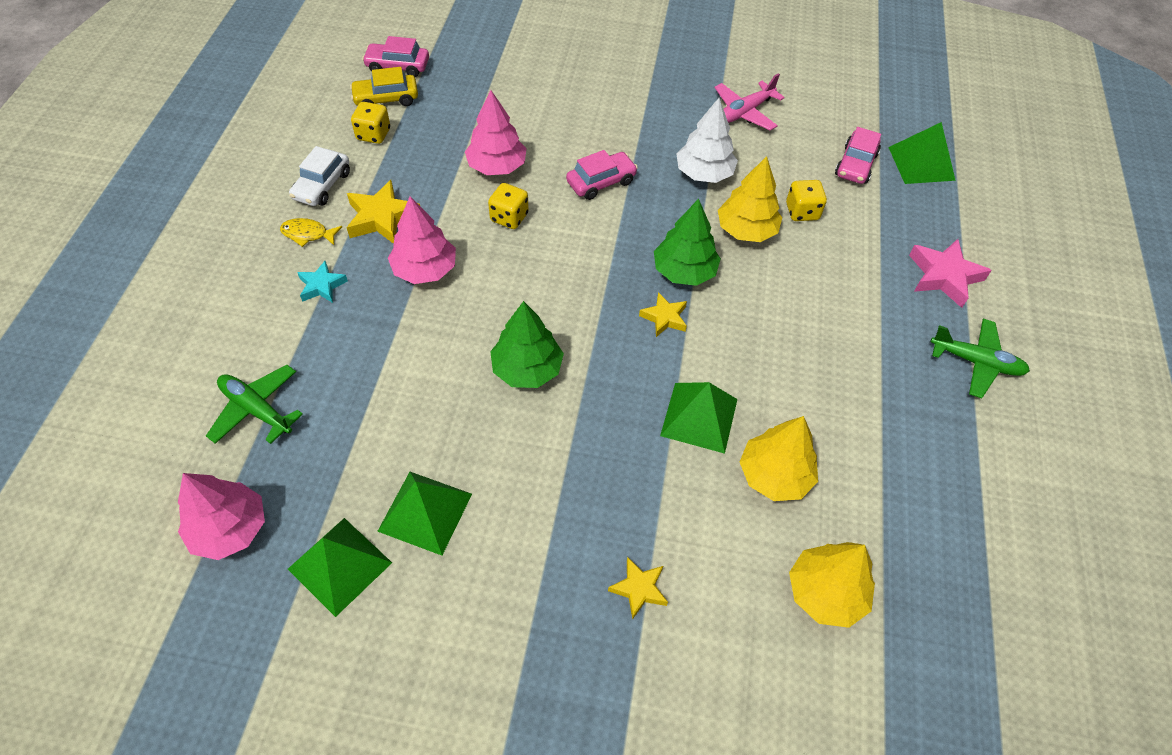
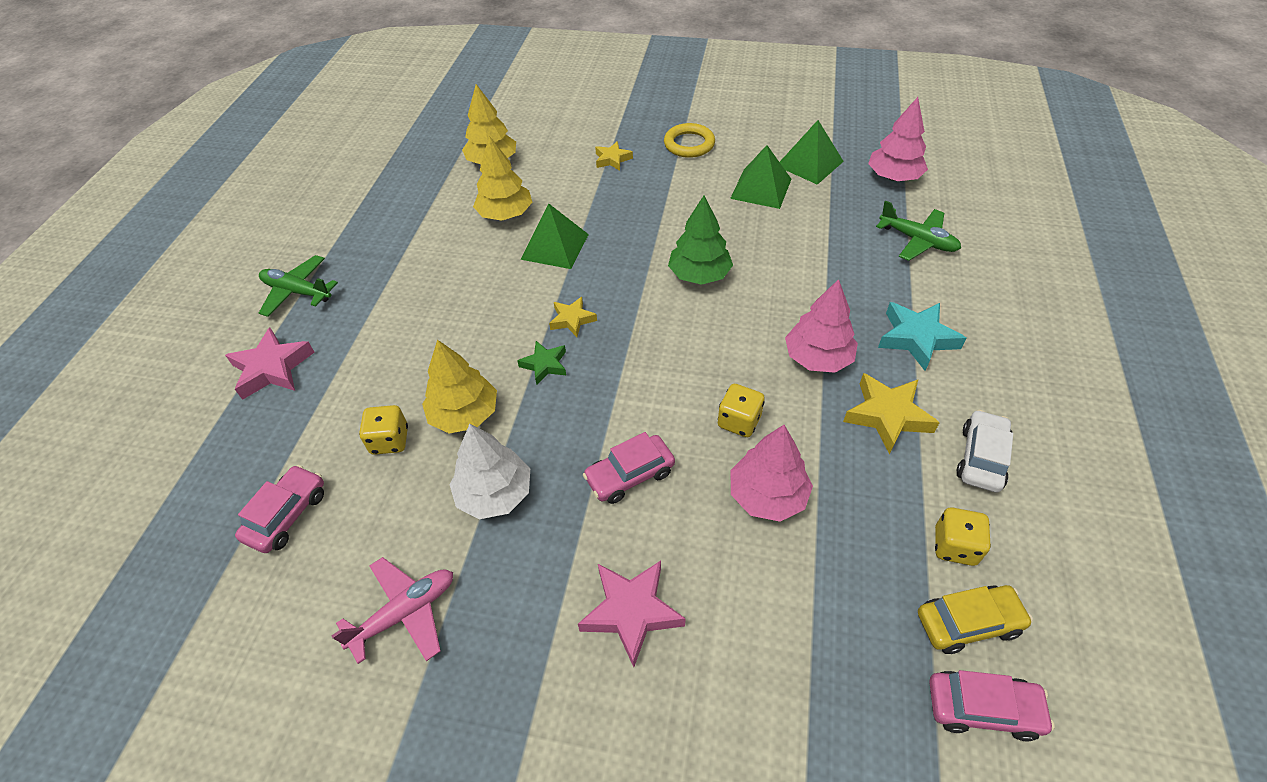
camera: 175 degrees left, 5 degrees down
(308, 234) = (962, 393): yellow fish -> none
(322, 286) = (916, 338): turquoise star -> turquoise star, size x1.64
(517, 624) = (689, 144): none -> yellow ring
(598, 109) = (631, 612): none -> pink star
(684, 271) = (545, 365): green tree -> green star
(921, 163) = (196, 521): green pyramid -> none

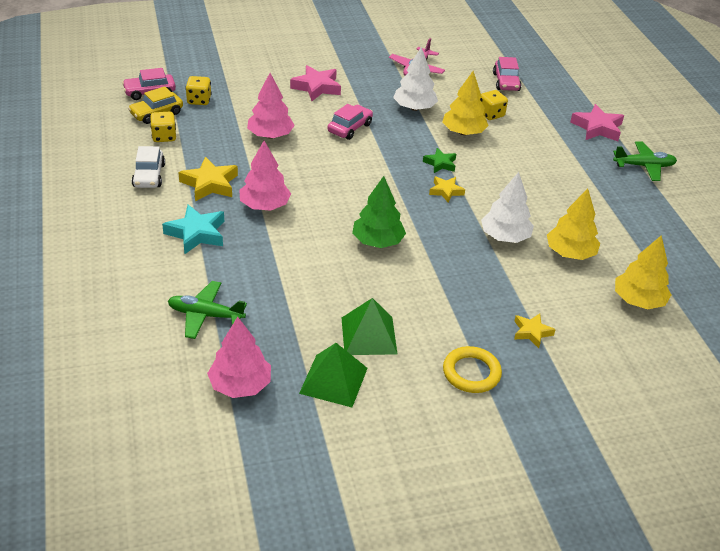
camera: 150 degrees right, 10 degrees down
(555, 246) = (505, 237): green pyramid -> white tree
(739, 421) = (301, 162): yellow dice -> yellow dice (199, 100)

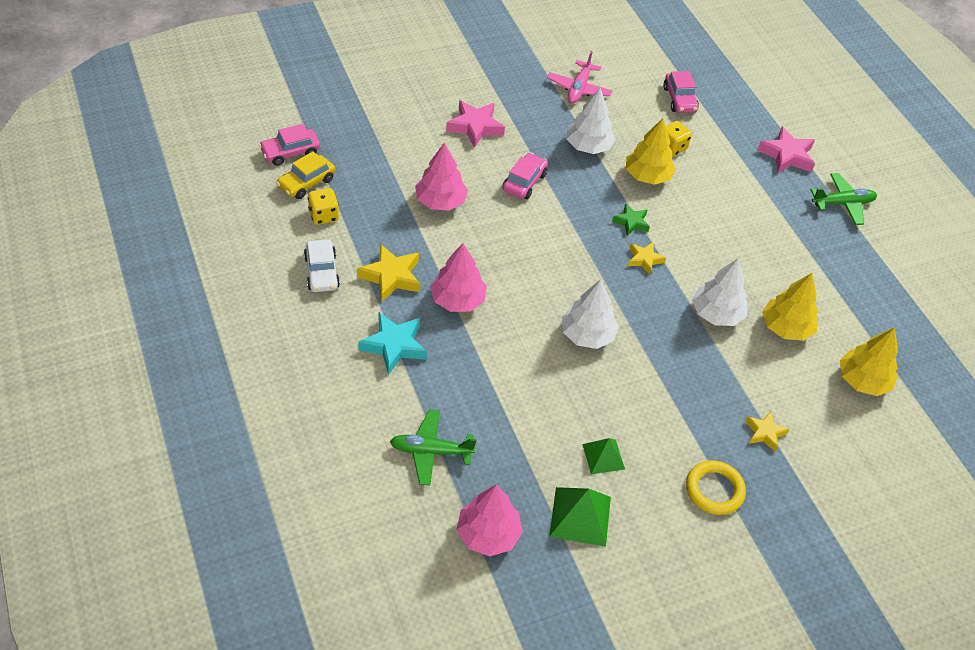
camera: 10 degrees left, 10 degrees up
(199, 100) = (349, 159): yellow dice -> none
(368, 335) = (603, 456): green pyramid -> green pyramid, size x0.65
(377, 241) = (587, 335): green tree -> white tree

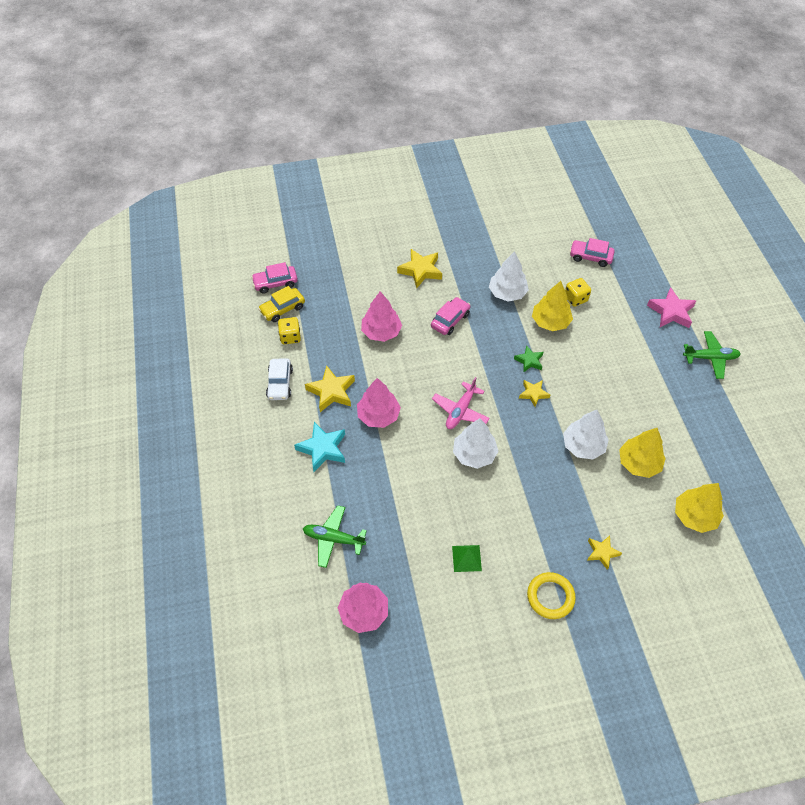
camera: 15 degrees right, 5 degrees up
(475, 127) = (420, 270): pink star -> yellow star
(579, 89) = (509, 243): pink plane -> pink plane (460, 411)
(580, 516) = (438, 606): green pyramid -> none
(679, 99) = (590, 257): pink car -> pink car turned 105 degrees clockwise

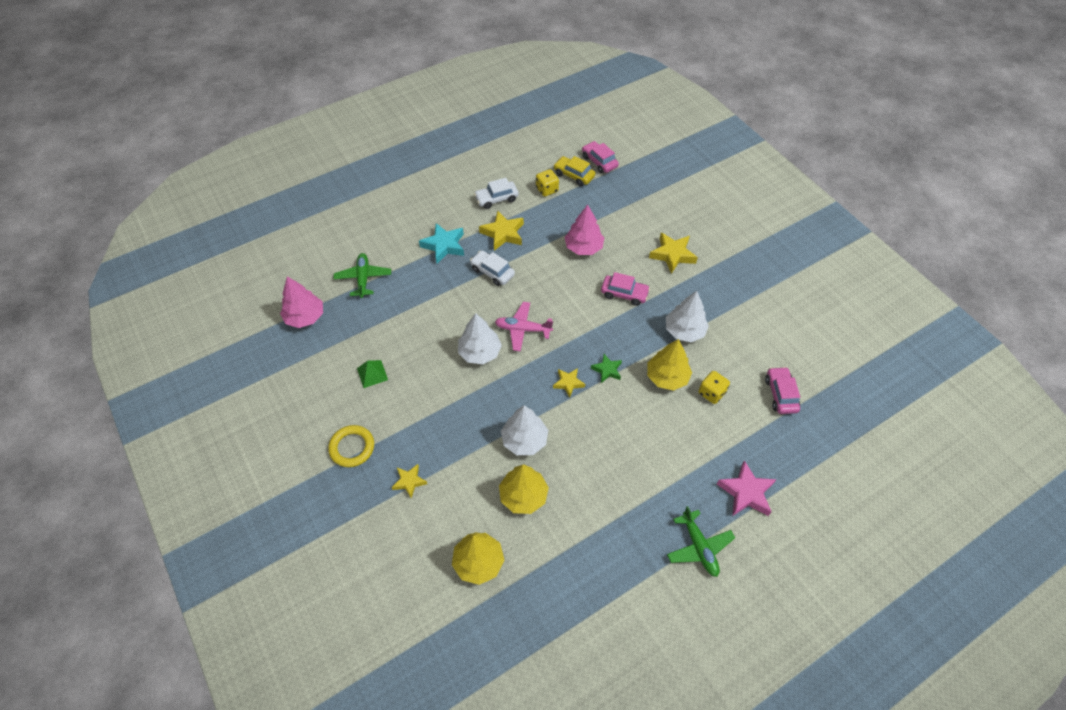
camera: 70 degrees right, 0 degrees up
(378, 415) = (492, 272): pink tree -> white car

